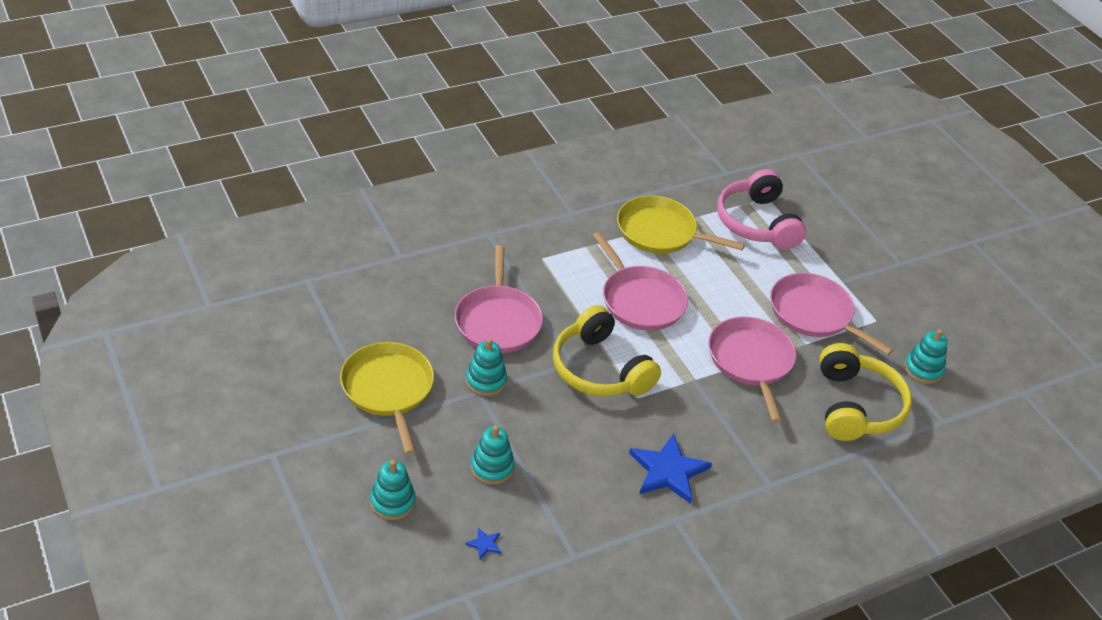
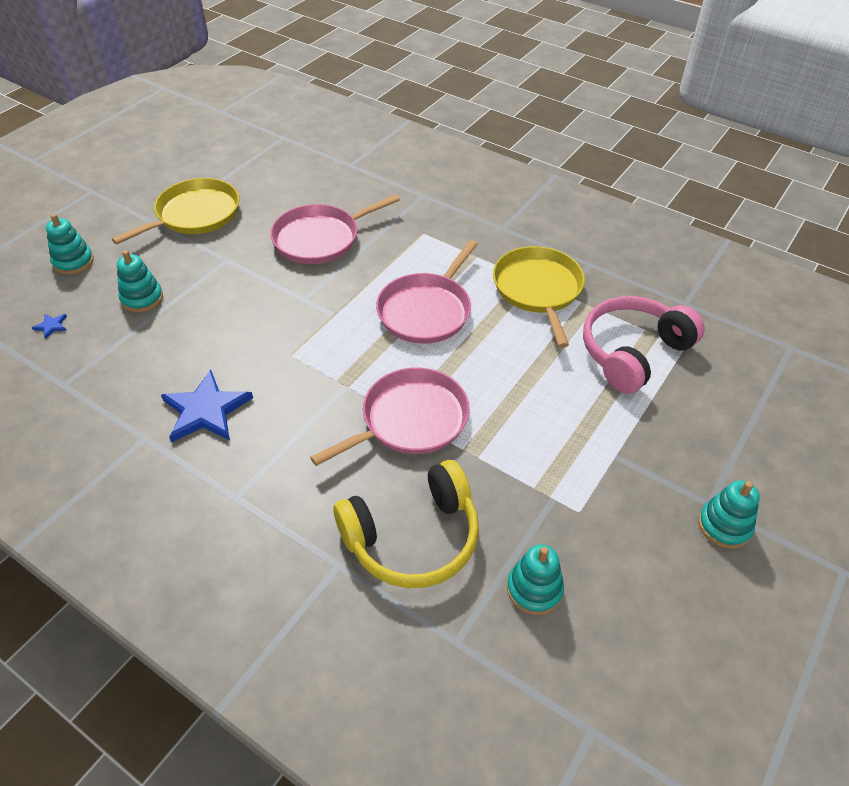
camera: 65 degrees right, 5 degrees up
(486, 381) = (242, 258): turquoise stacking toy -> turquoise stacking toy (724, 526)
(600, 369) = (309, 318): yellow headphones -> none
(814, 314) = (533, 448): pink pan -> none

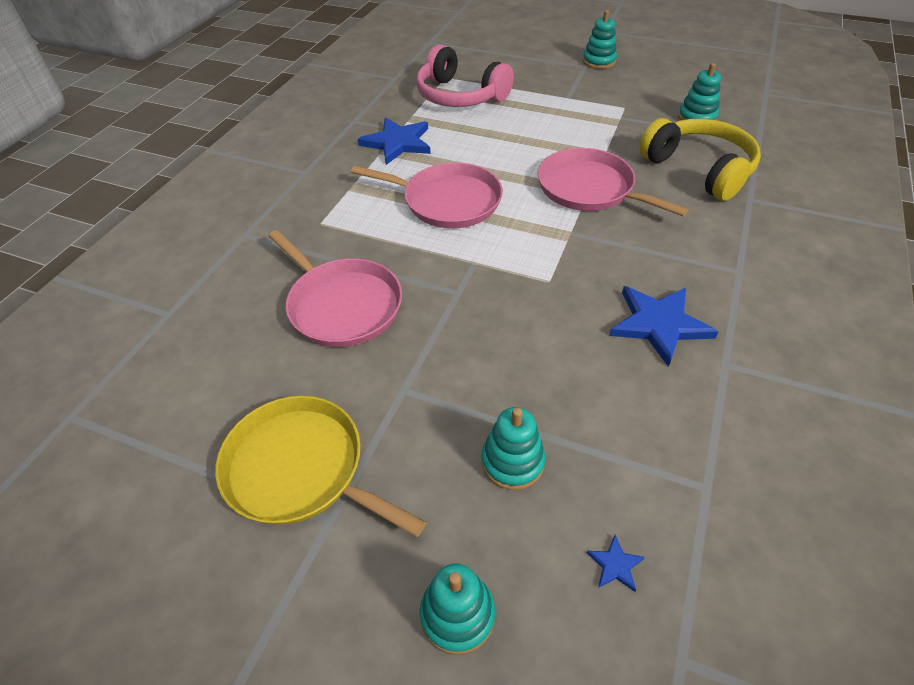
camera: 100 degrees left, 0 degrees up
(538, 290) = (397, 143): yellow pan -> blue star

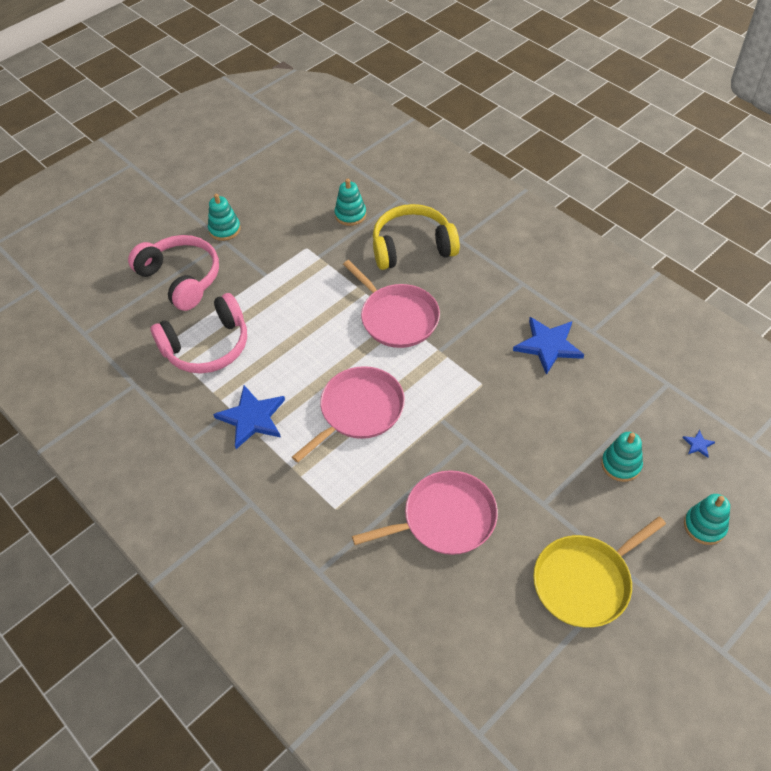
camera: 65 degrees left, 5 degrees up
(522, 61) = (181, 279): none -> pink headphones
(589, 189) = (397, 317): pink pan -> pink pan turned 105 degrees counterclockwise

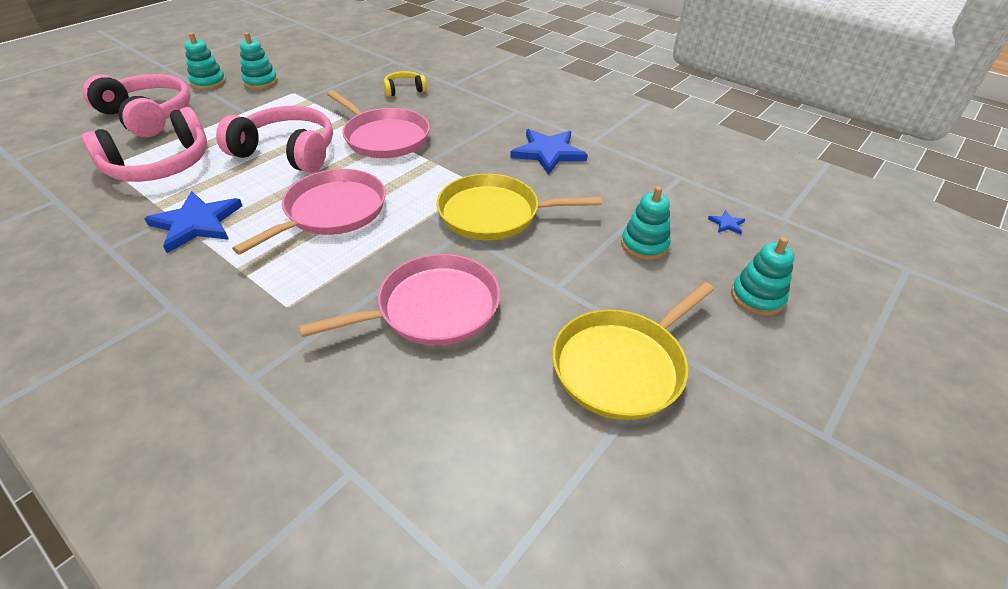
camera: 10 degrees left, 10 degrees down
(312, 334) = (287, 152): none -> pink headphones
(350, 215) = (343, 71): turquoise stacking toy -> turquoise stacking toy (260, 82)
(412, 247) = (404, 90): yellow headphones -> yellow headphones, size x0.49
(495, 421) = (494, 214): none -> yellow pan

